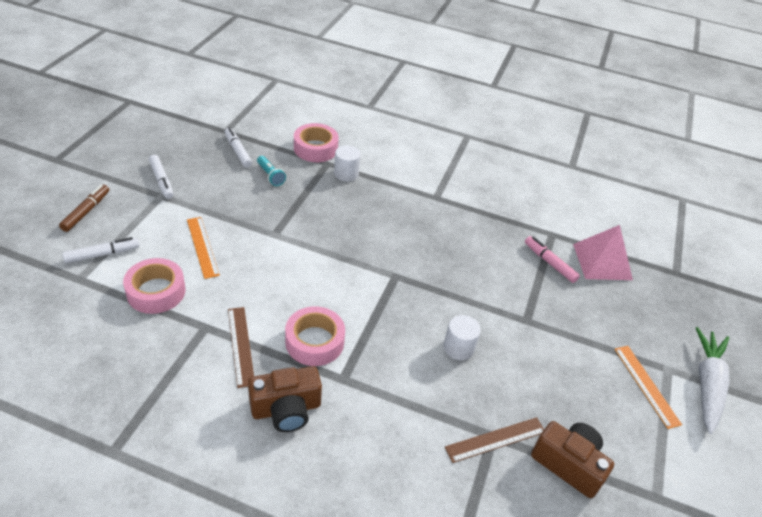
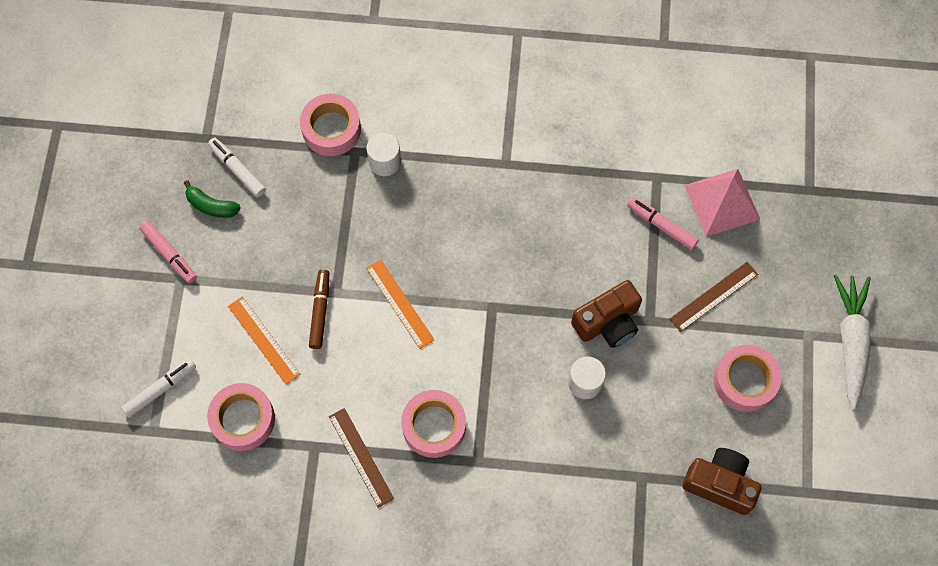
camera: 10 degrees left, 25 degrees up
(86, 212) = (108, 334): brown marker -> brown marker (320, 311)
(162, 180) = (169, 254): white marker -> pink marker
(208, 164) = (211, 206): none -> green banana
(270, 176) = (295, 199): turquoise flashlight -> none
(286, 409) = (434, 515): brown camera -> brown camera (608, 322)
(495, 439) = (645, 480): brown ruler -> brown ruler (713, 296)
(605, 387) = (745, 381): none -> pink tape
(646, 385) = (787, 364): orange ruler -> orange ruler (400, 303)

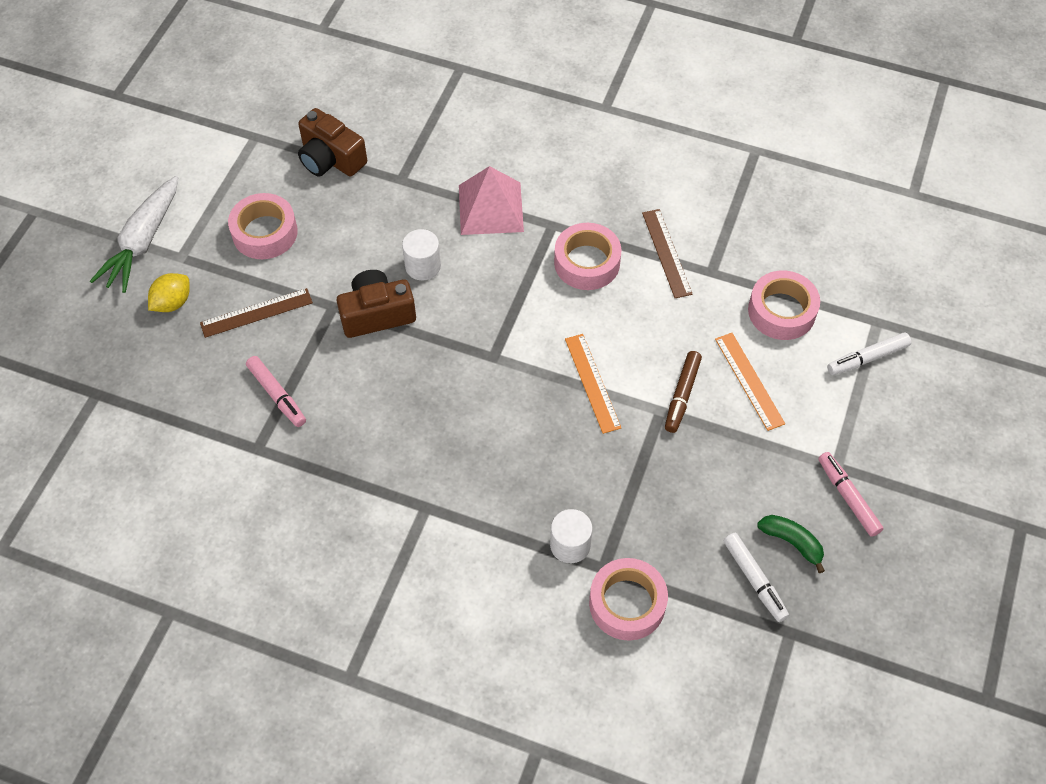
camera: 165 degrees left, 10 degrees down
(721, 202) = (199, 404): pink pyramid -> pink pyramid (491, 208)
(791, 287) = (172, 303): none -> yellow lemon

